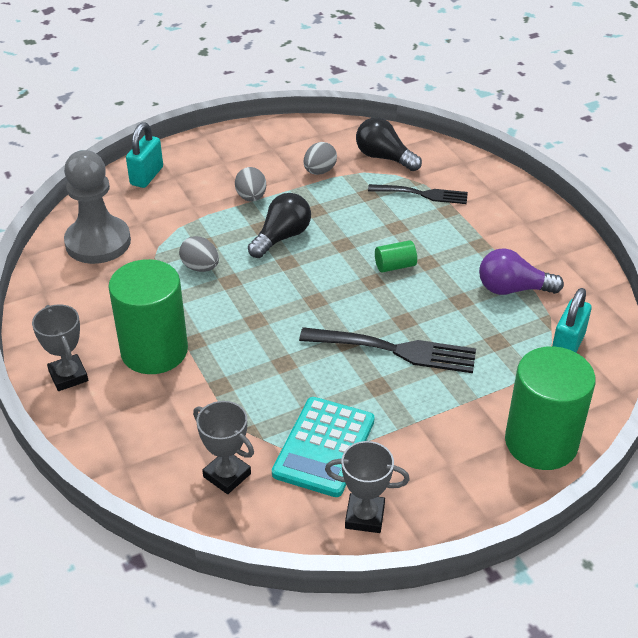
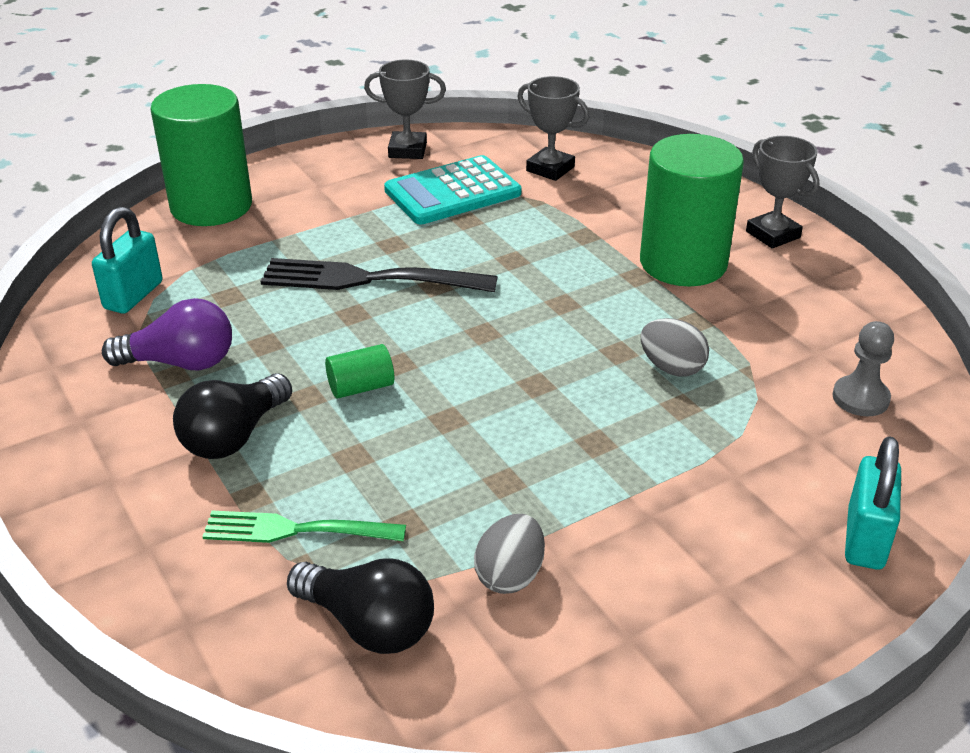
camera: 175 degrees right, 5 degrees down
(98, 242) = (860, 398): grey pawn -> grey pawn, size x0.51
(251, 197) = (634, 501): grey egg -> none
(282, 237) = (555, 424): black light bulb -> black light bulb (234, 436)
(324, 447) = (452, 192): turquoise calculator -> turquoise calculator turned 135 degrees counterclockwise
(422, 194) = (295, 530): black fork -> green fork

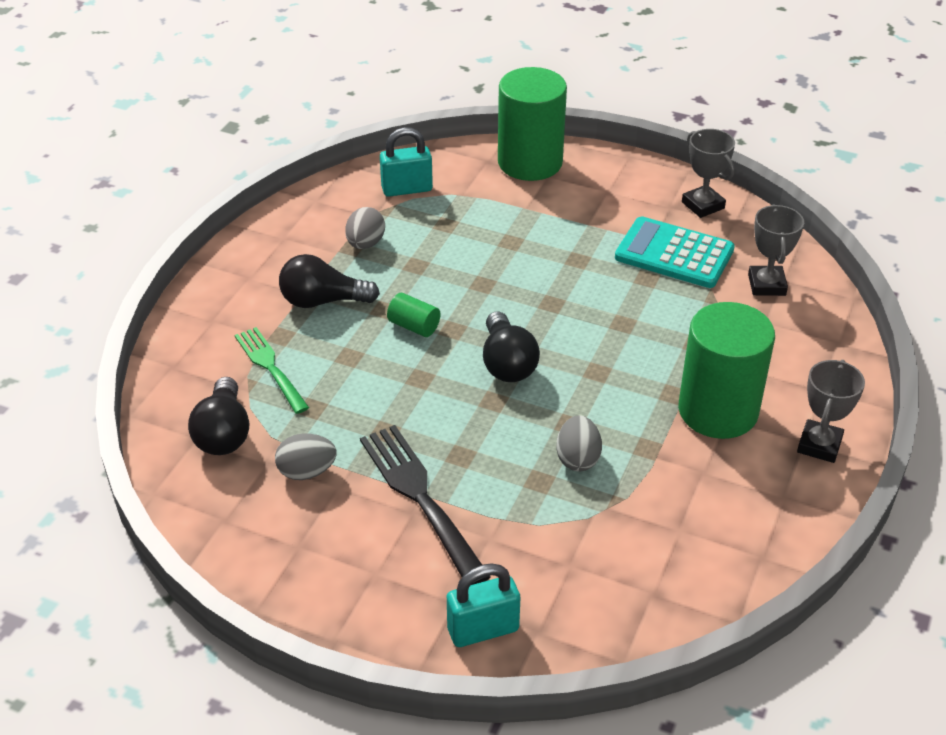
camera: 55 degrees right, 5 degrees up
(181, 362) = (365, 244): purple light bulb -> grey egg
(368, 279) = (526, 270): black fork -> black fork (420, 498)
(491, 351) = (507, 363): none -> black light bulb
(860, 398) = (644, 575): grey pawn -> none

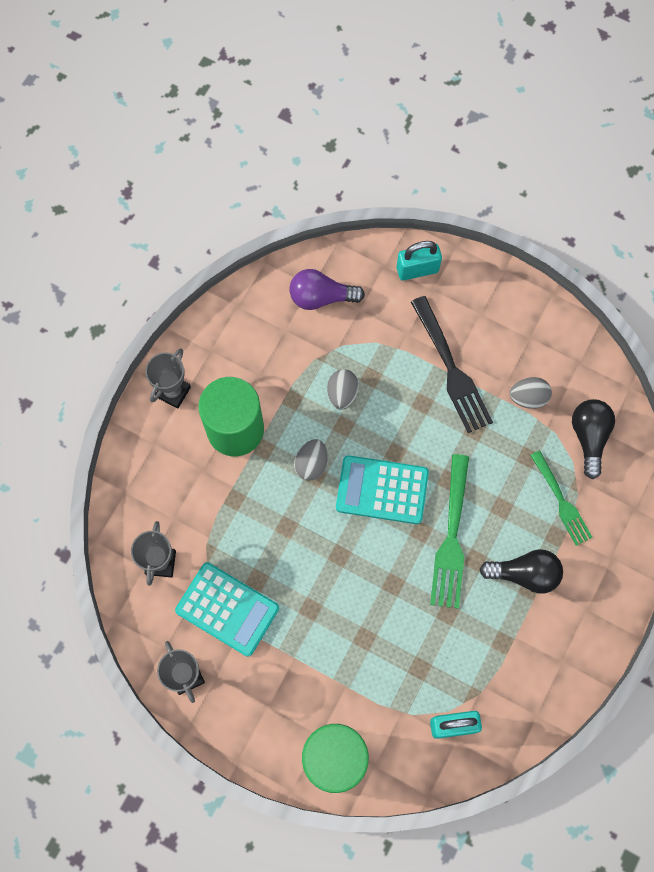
camera: 175 degrees left, 30 degrees up
(365, 244) = (490, 646): grey egg -> grey egg (311, 464)
(414, 326) = (451, 537): green cylinder -> green fork
(507, 363) = (382, 490): black light bulb -> turquoise calculator
(634, 577) = (321, 297): none -> purple light bulb

